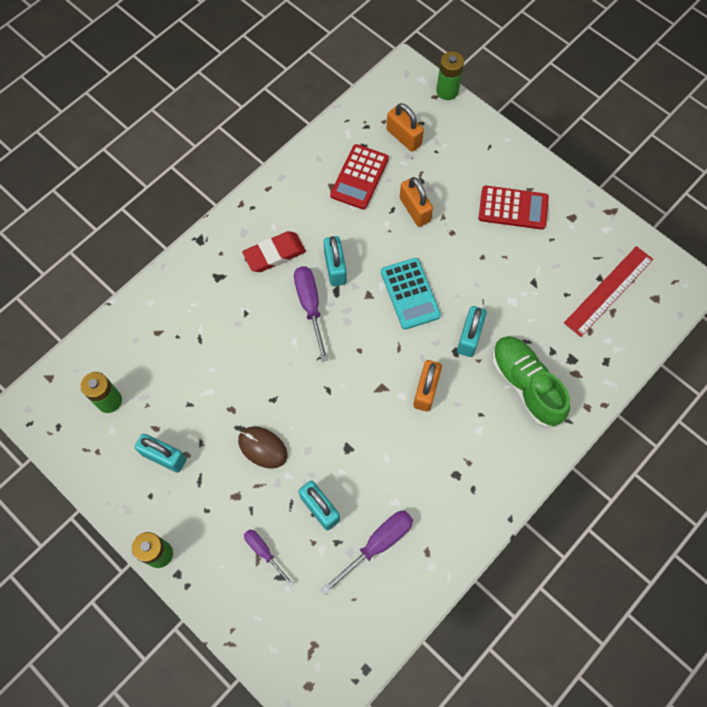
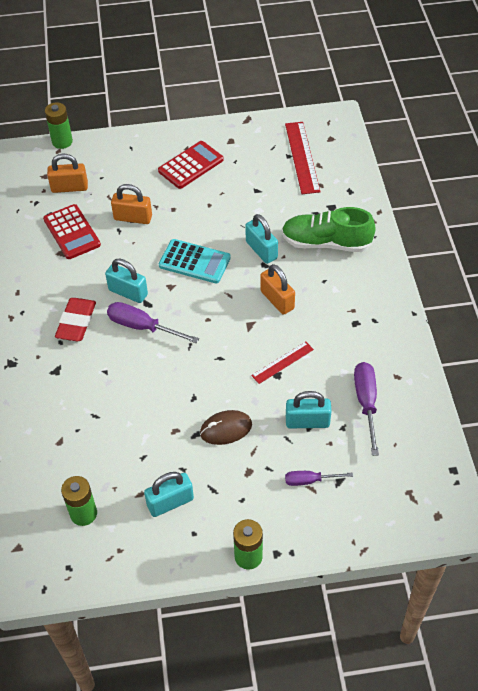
camera: 50 degrees left, 15 degrees down
(364, 443) = (282, 362): none -> red ruler

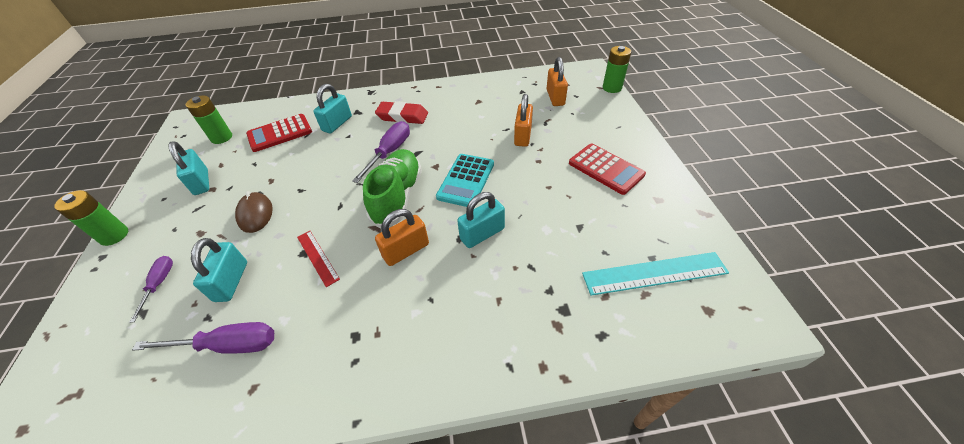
camera: 90 degrees right, 5 degrees down
(72, 232) = (502, 104): red calculator -> red calculator (280, 133)
(128, 292) = (431, 140): turquoise padlock -> turquoise padlock (337, 124)
(302, 157) = (654, 273): red ruler -> turquoise ruler
(326, 243) = (496, 302): green shoe -> green shoe (397, 196)

